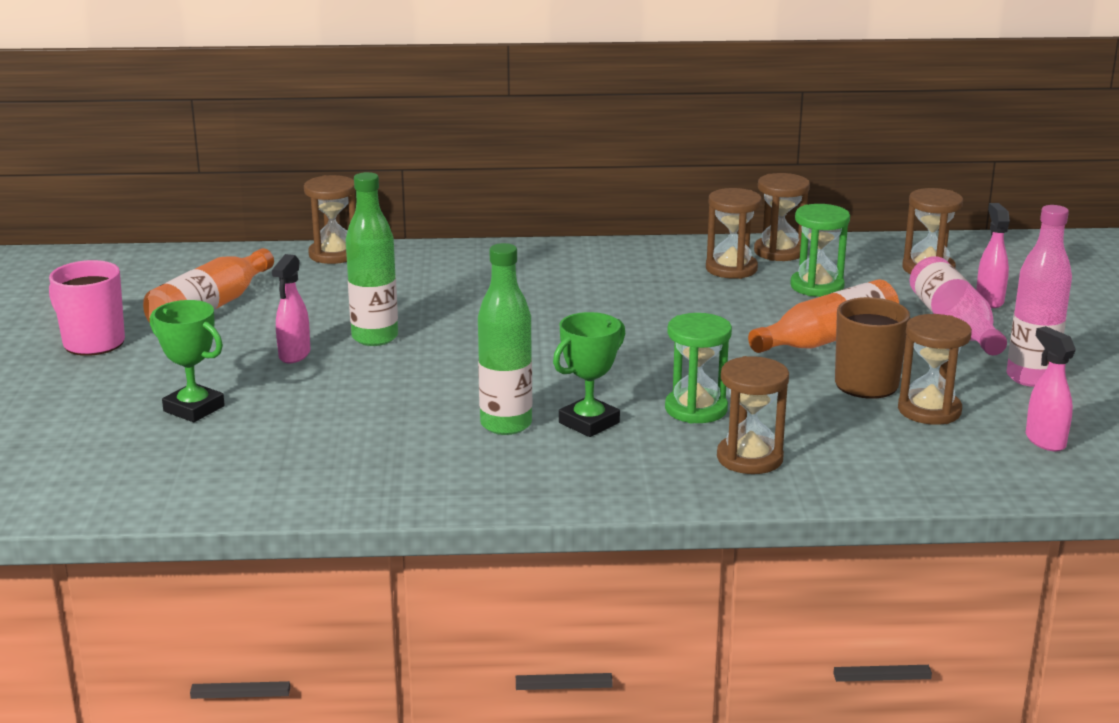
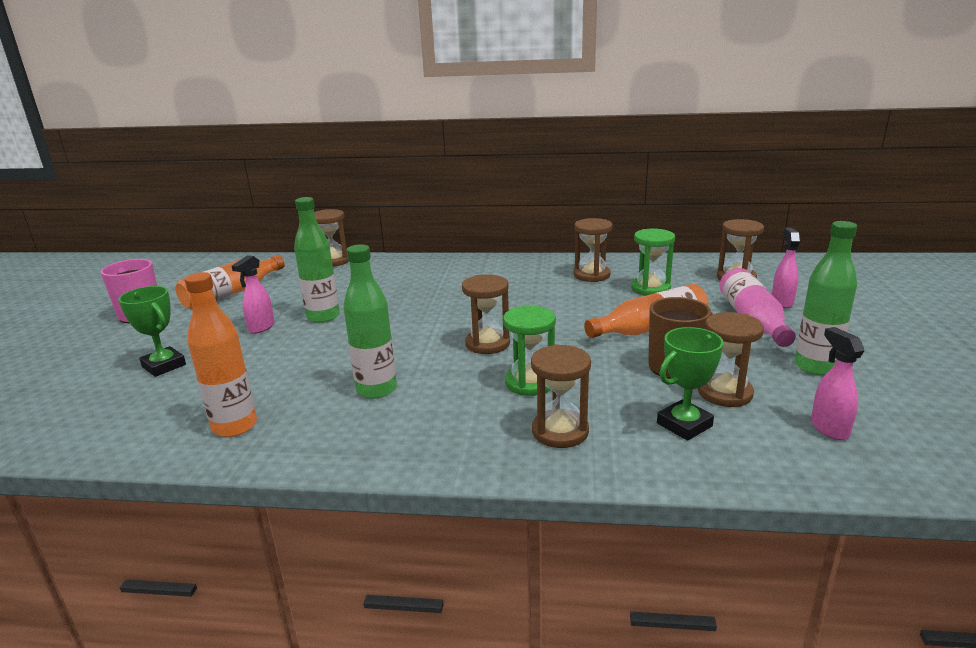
camera: 10 degrees right, 0 degrees up
(351, 472) = (235, 426): none -> orange bottle
(589, 423) = (441, 391): green trophy -> green trophy (684, 425)
(779, 252) = (628, 264): brown hourglass -> brown hourglass (487, 344)
(1030, 378) = (815, 367): pink bottle -> green bottle

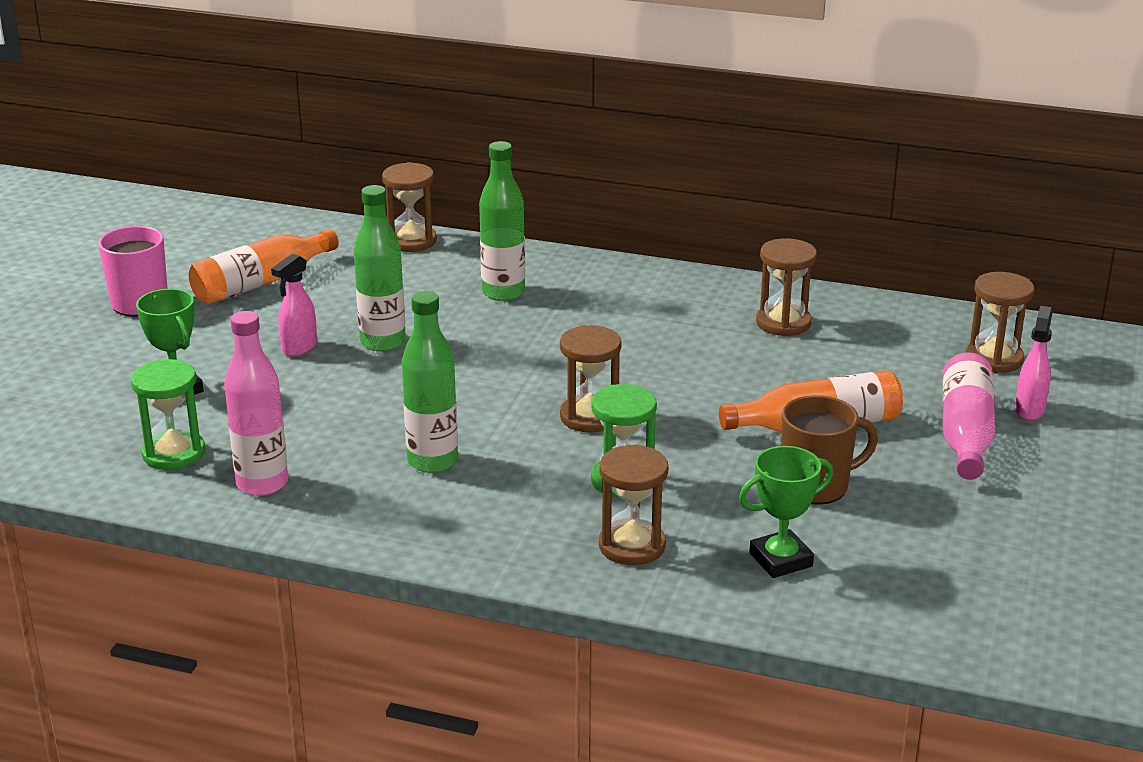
camera: 10 degrees right, 5 degrees up
(235, 426) = (262, 484): orange bottle -> pink bottle
(650, 289) = (856, 360): green hourglass -> green hourglass (174, 453)
(725, 393) = (855, 529): brown hourglass -> none
(815, 367) = (996, 512): green bottle -> green bottle (503, 292)
(829, 428) = (948, 590): pink spray bottle -> none

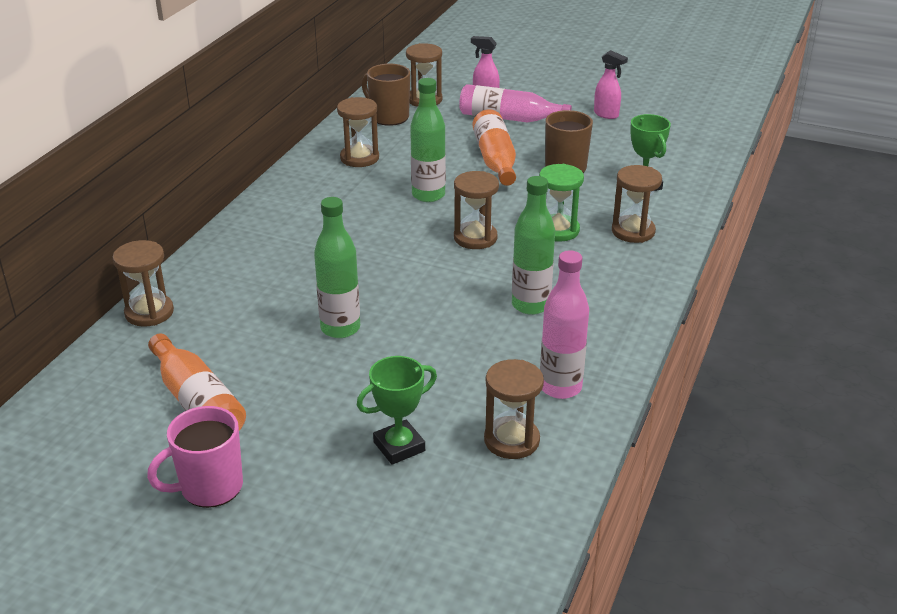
camera: 85 degrees left, 5 degrees up
(174, 453) = (511, 440): green hourglass -> brown hourglass
(299, 348) = (339, 374): pink spray bottle -> pink spray bottle (606, 114)
(503, 292) = (271, 267): green bottle -> green bottle (428, 195)
(920, 335) = (388, 117): none -> brown mug

